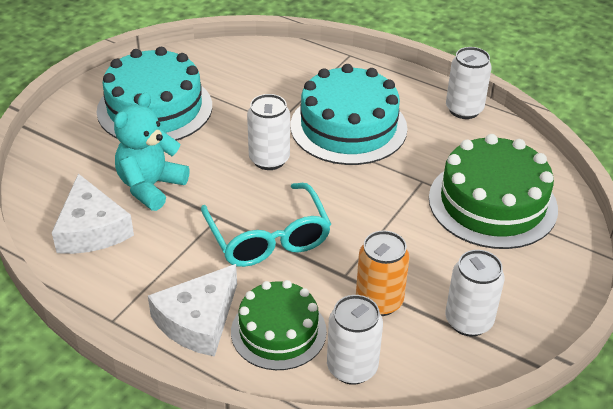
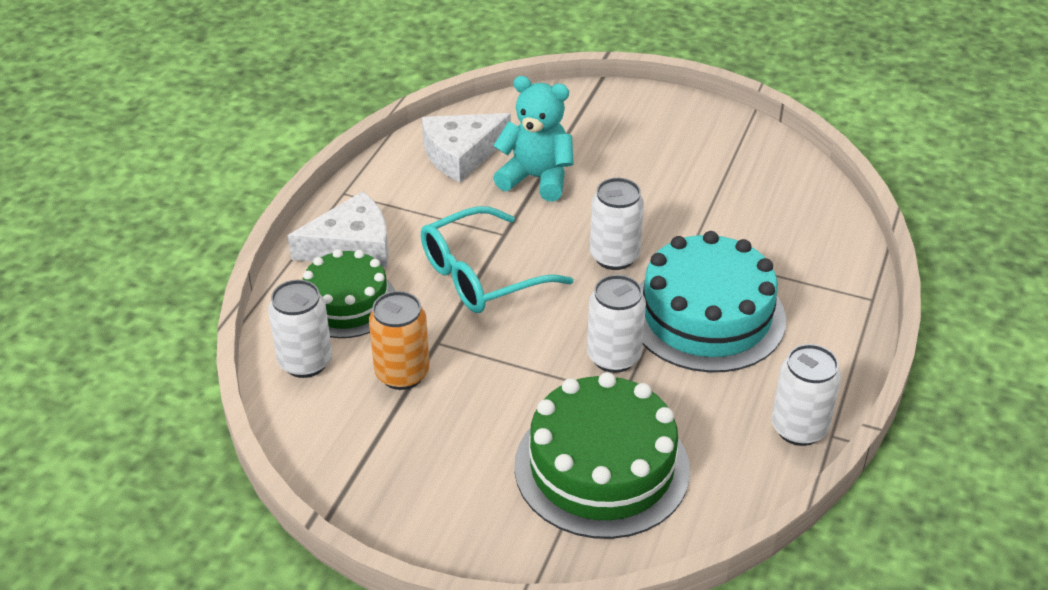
camera: 80 degrees right, 0 degrees up
(155, 108) = (671, 155): turquoise cake -> none
(198, 320) = (352, 246): white cheese -> white cheese turned 135 degrees clockwise
(468, 321) = (385, 452): white can -> white can (614, 357)

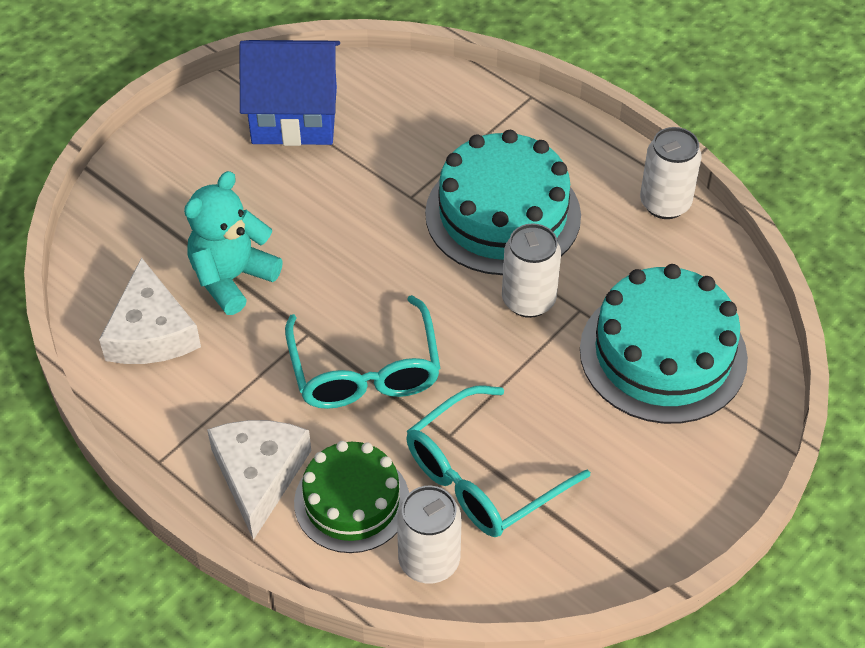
camera: 70 degrees left, 10 degrees up
(402, 374) = (482, 477): orange can -> turquoise glasses
(601, 467) = (663, 354): green cake -> turquoise cake
(614, 256) = (388, 254): white can -> none
(735, 162) = (294, 115): none -> blue house

